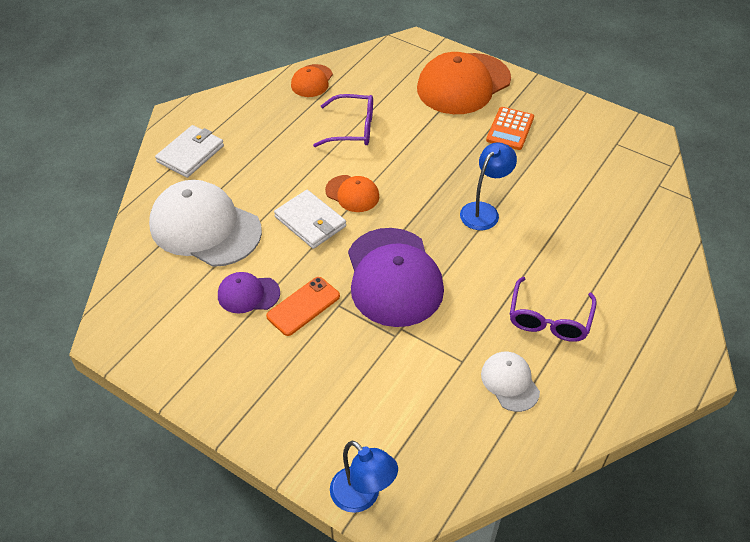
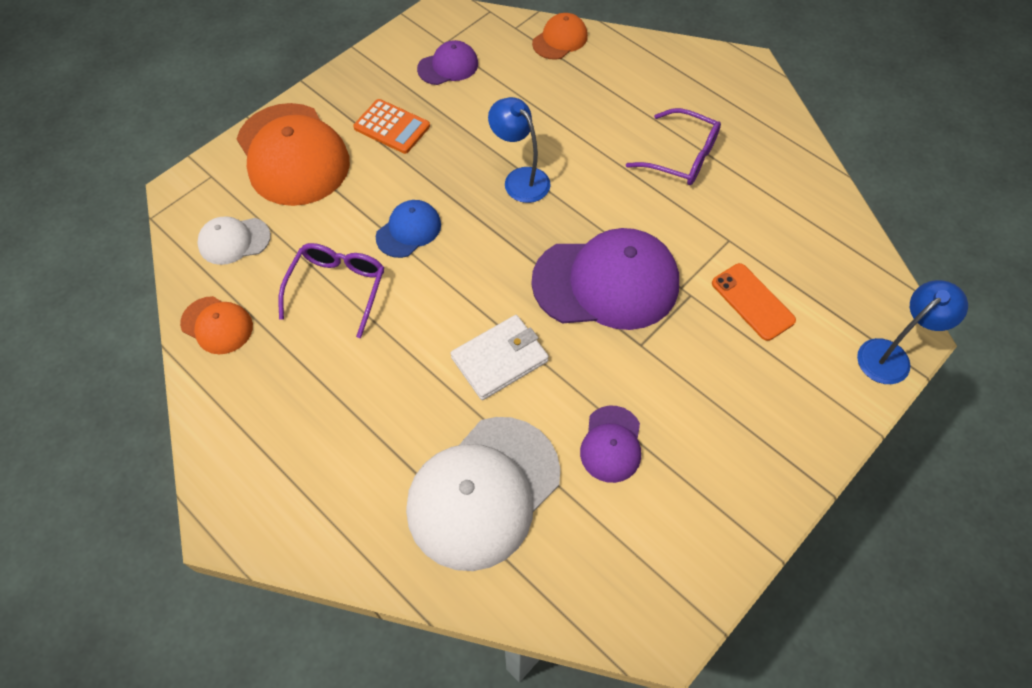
camera: 80 degrees left, 10 degrees up
(190, 154) = (324, 506): white wallet -> none
(303, 306) = (638, 382): orange phone -> orange phone (752, 302)
(352, 194) = (460, 305): orange cap -> orange cap (560, 39)
(412, 155) = (409, 230): none -> blue cap
(510, 382) = (757, 205): white cap -> white cap (234, 241)
(590, 150) = (448, 66): none -> purple cap

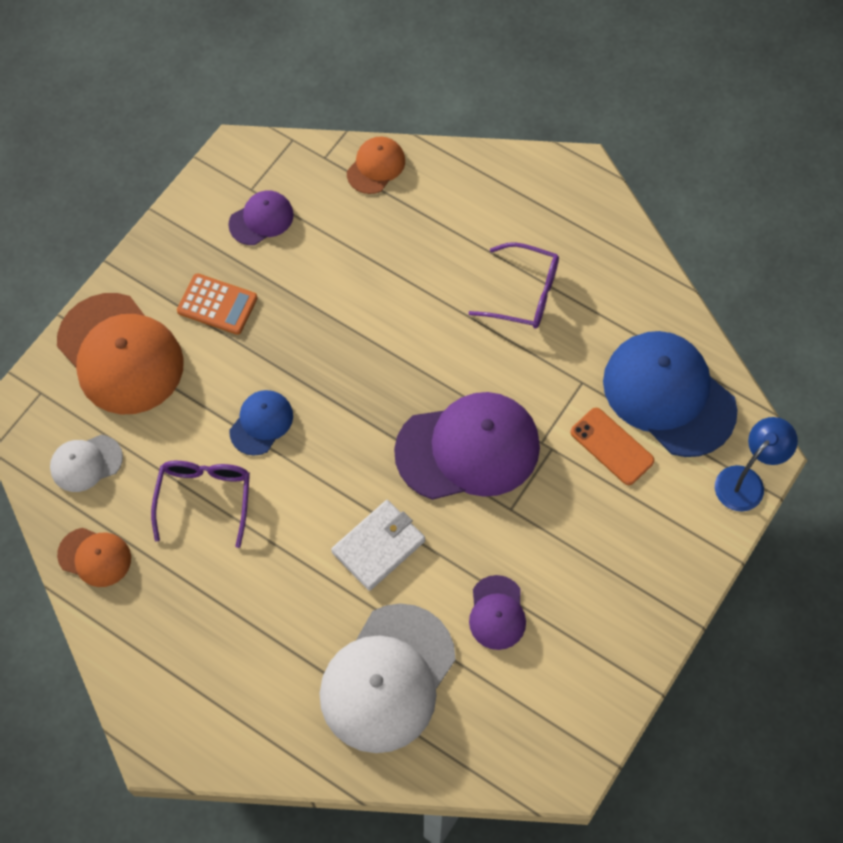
camera: 10 degrees left, 5 degrees up
(520, 179) = (363, 345): blue lamp -> none
(815, 263) = (669, 395): none -> blue cap

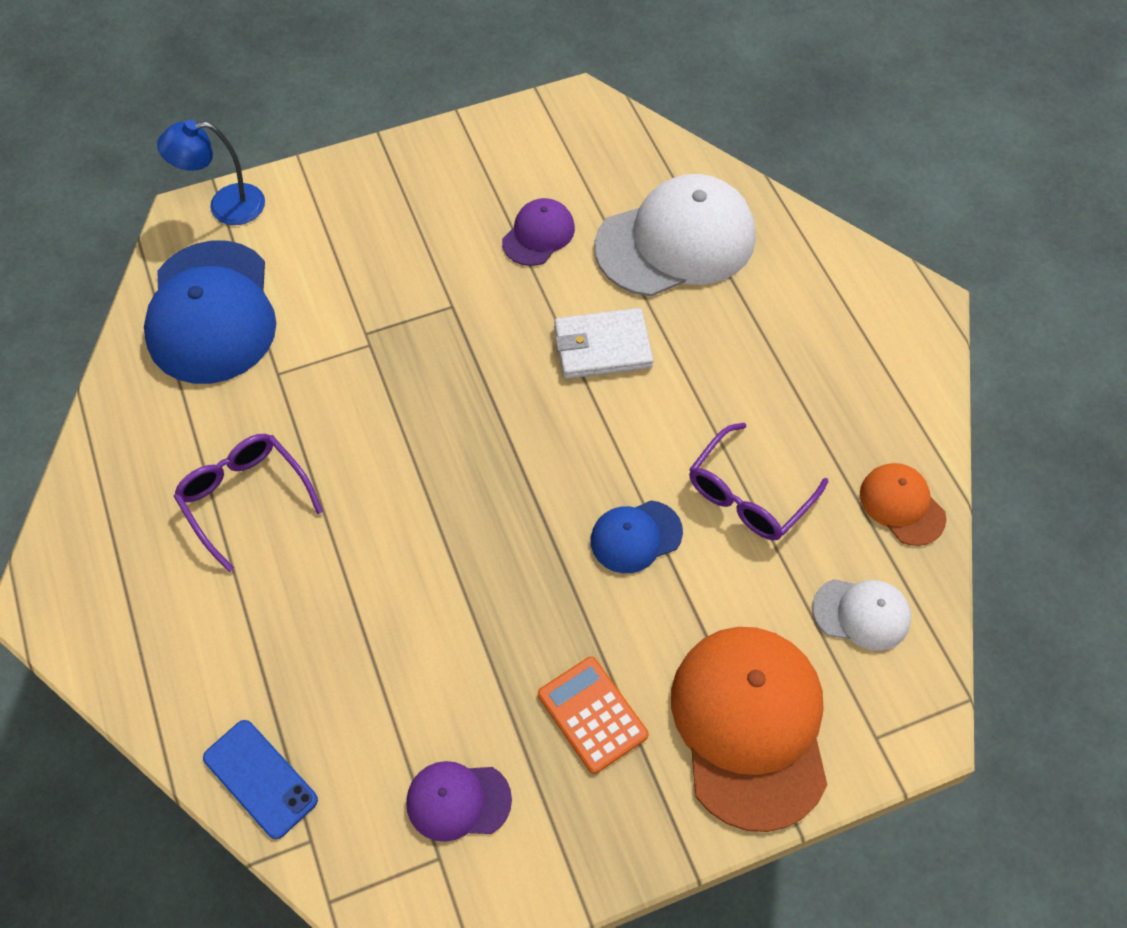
camera: 145 degrees left, 5 degrees down
(376, 166) = (260, 779): orange cap -> blue phone
(468, 449) = (444, 380): purple cap -> none
(612, 446) = (309, 302): orange phone -> none

